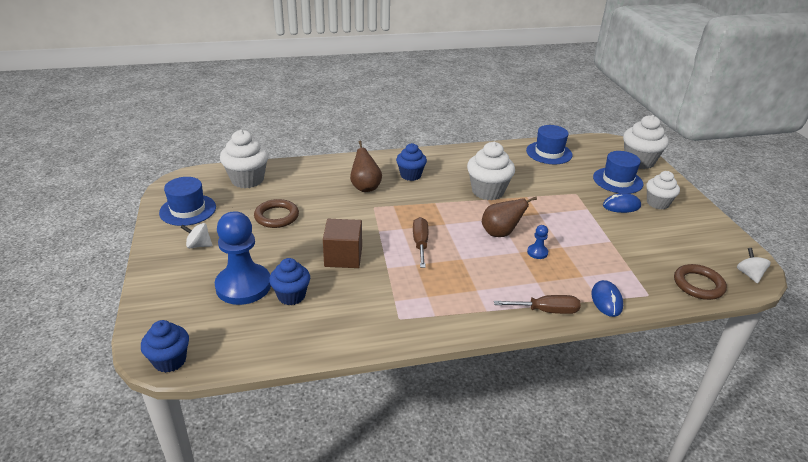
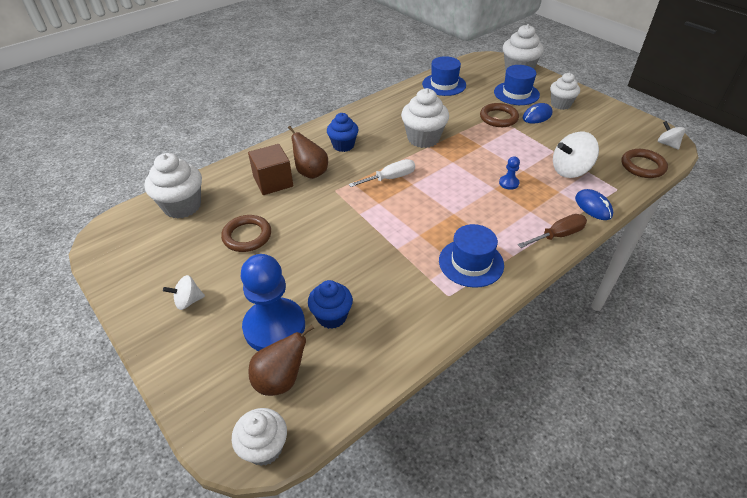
camera: 25 degrees left, 10 degrees up
(170, 361) = (264, 447): blue cupcake -> white cupcake
(188, 210) = (142, 265): blue hat -> blue hat (471, 263)
(343, 257) = (348, 254): brown cube -> brown cube (273, 182)
(420, 243) = (407, 212): brown screwdriver -> none
(429, 213) = (390, 178): none -> white screwdriver
(500, 233) = (465, 176): brown pear -> brown pear (281, 380)
(578, 196) = (498, 118): none -> brown ring
(612, 262) = (570, 170): none -> white spinning top

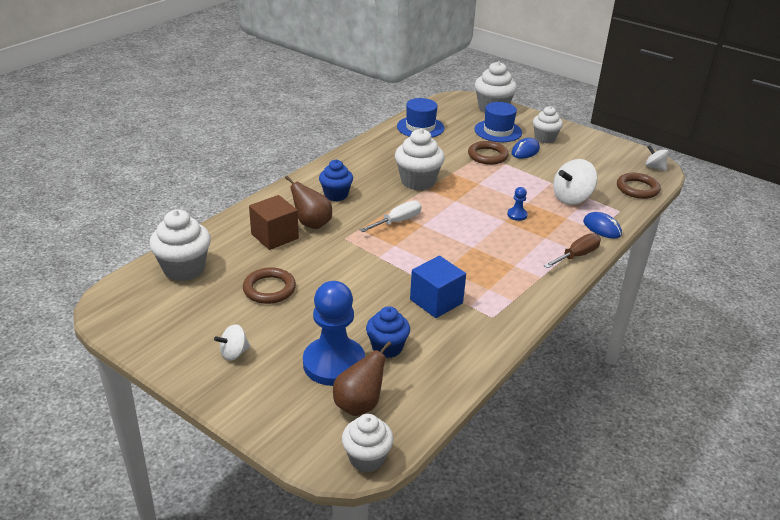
camera: 15 degrees left, 10 degrees down
(398, 270) = (436, 301): none -> blue cube
(471, 263) = (504, 287): blue hat -> none

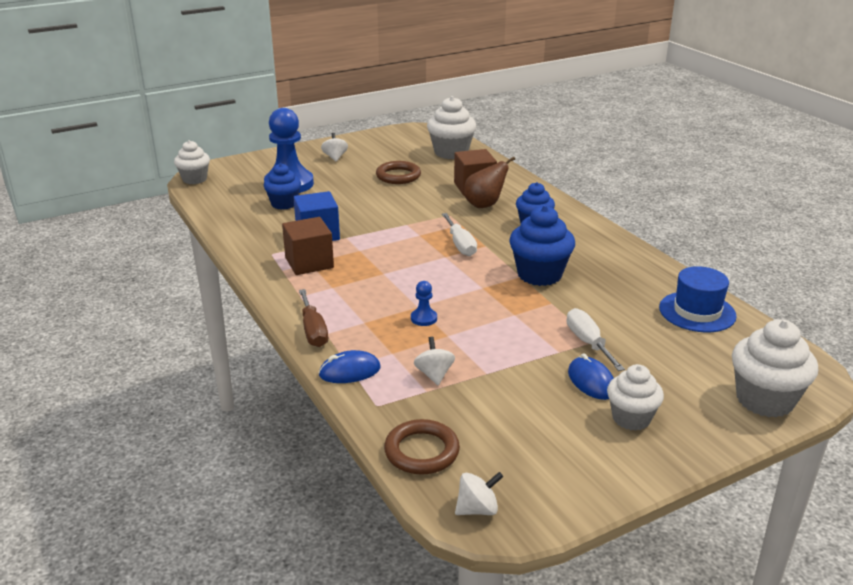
camera: 115 degrees right, 5 degrees down
(359, 405) = (240, 185): brown pear -> none
(418, 181) = (539, 274): white cupcake -> blue cupcake
(487, 156) = (588, 343): brown ring -> white screwdriver
(489, 289) = (309, 263): none -> brown cube
(498, 131) = (670, 377): blue hat -> none
(572, 198) = (434, 374): white spinning top -> white spinning top, size x0.58

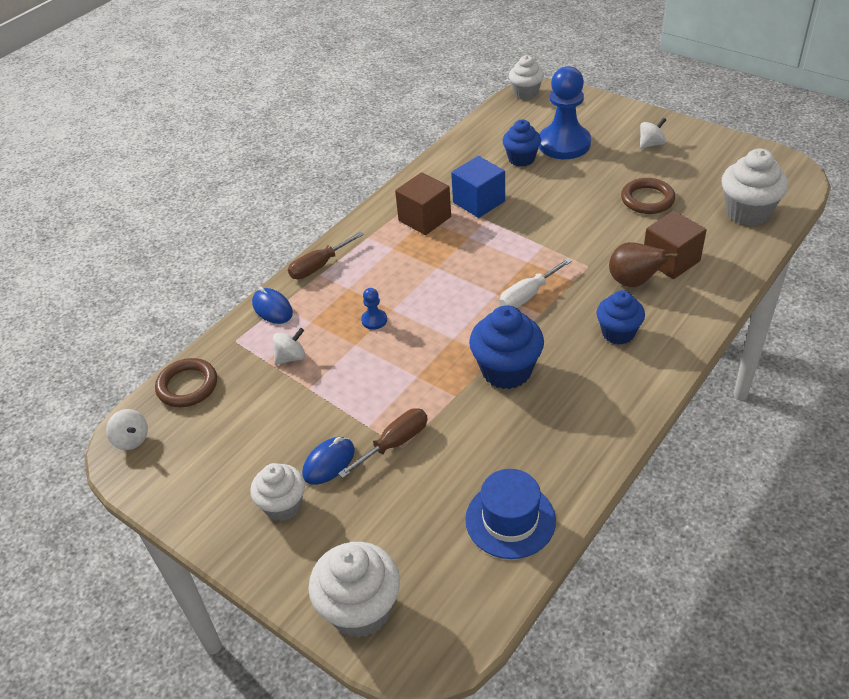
camera: 70 degrees right, 15 degrees up
(588, 343) = (395, 443): white screwdriver -> brown screwdriver

